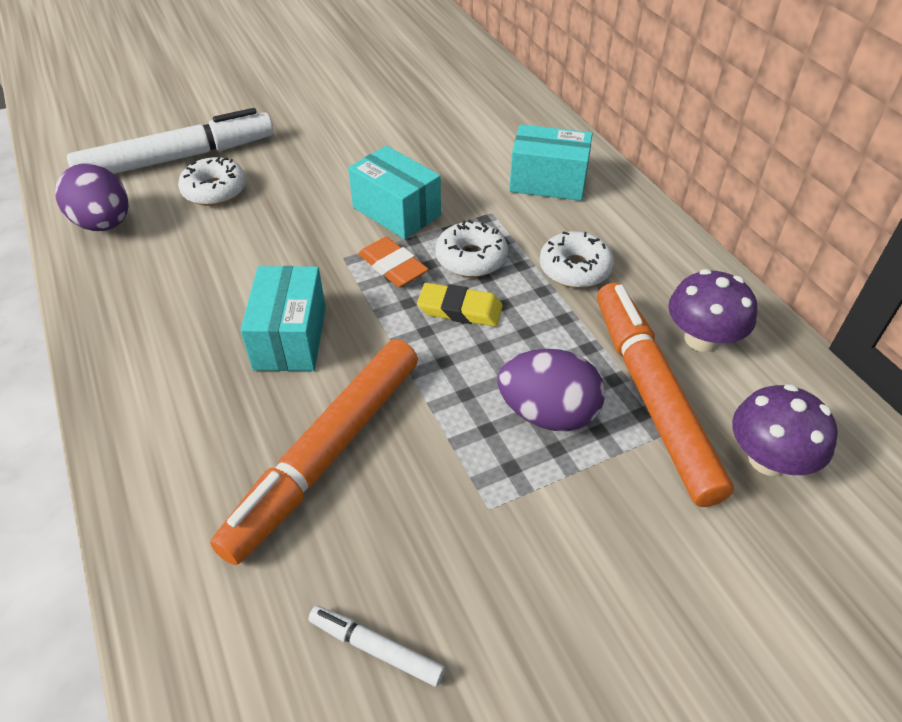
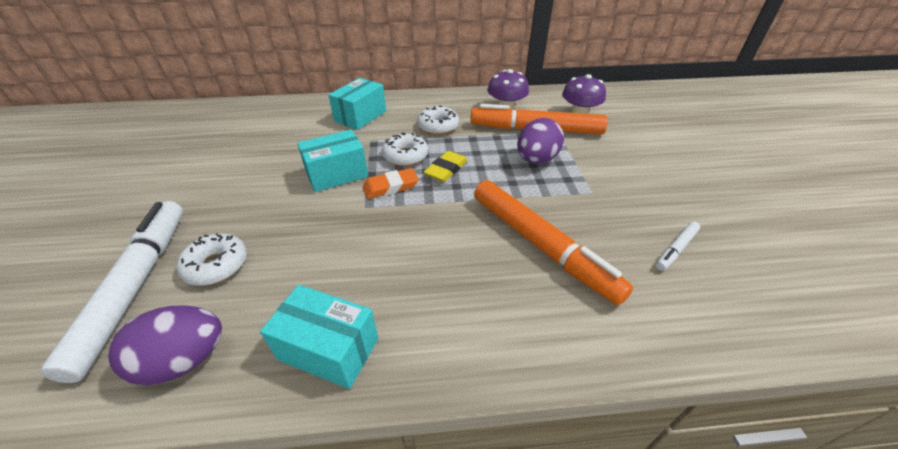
camera: 70 degrees left, 5 degrees down
(290, 337) = (430, 245): turquoise box -> turquoise box (329, 349)

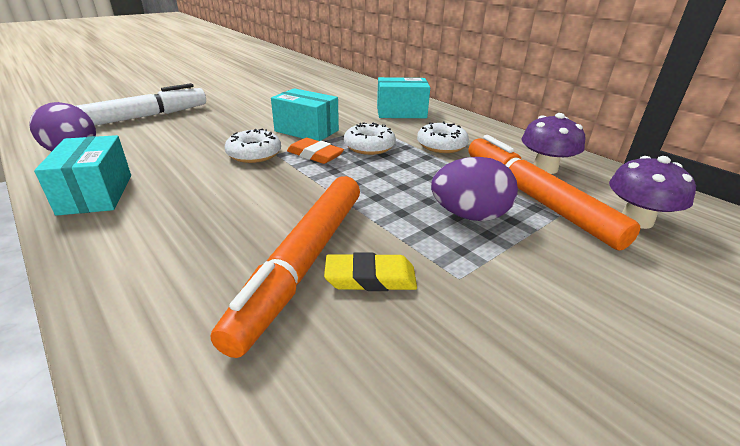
camera: 55 degrees right, 10 degrees down
(216, 265) = (166, 131): white donut -> white donut (254, 154)
(446, 169) = (374, 170): yellow eraser -> yellow eraser (370, 278)
(675, 249) = (413, 407): white marker -> none

